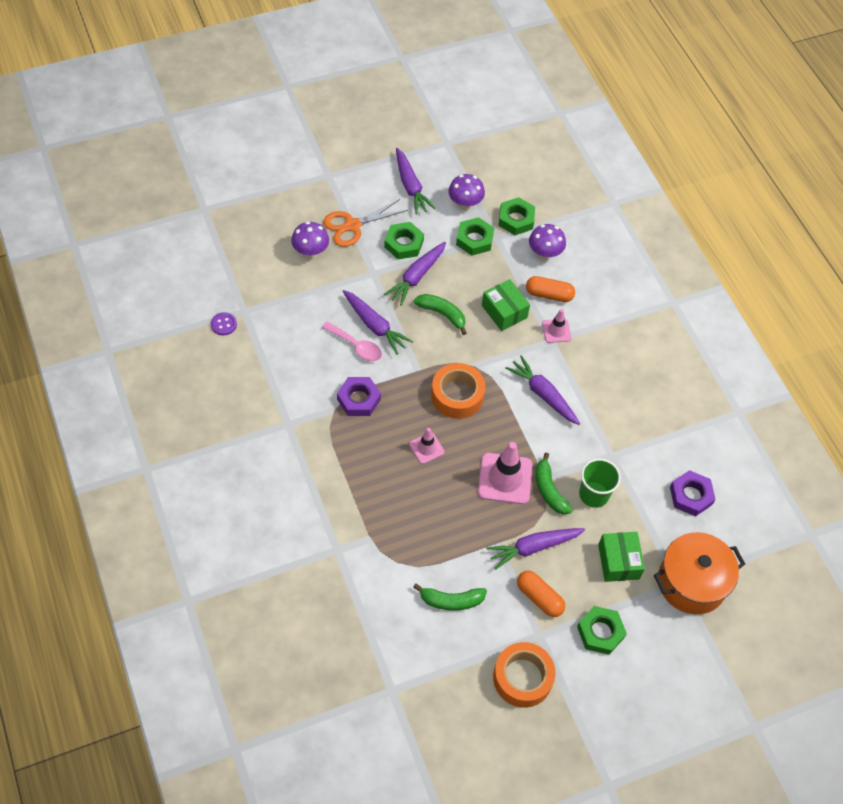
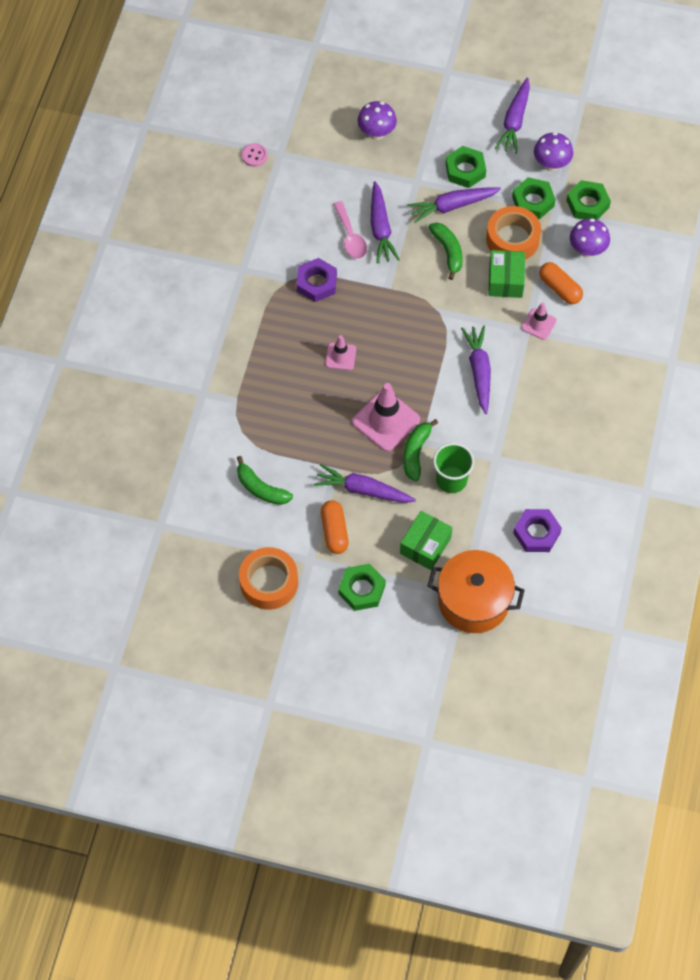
camera: 40 degrees right, 5 degrees up
(224, 324) = (254, 156): purple button -> pink button
(352, 225) = (432, 129): orange scissors -> none
(457, 395) = (403, 328): orange tape -> orange tape (512, 239)

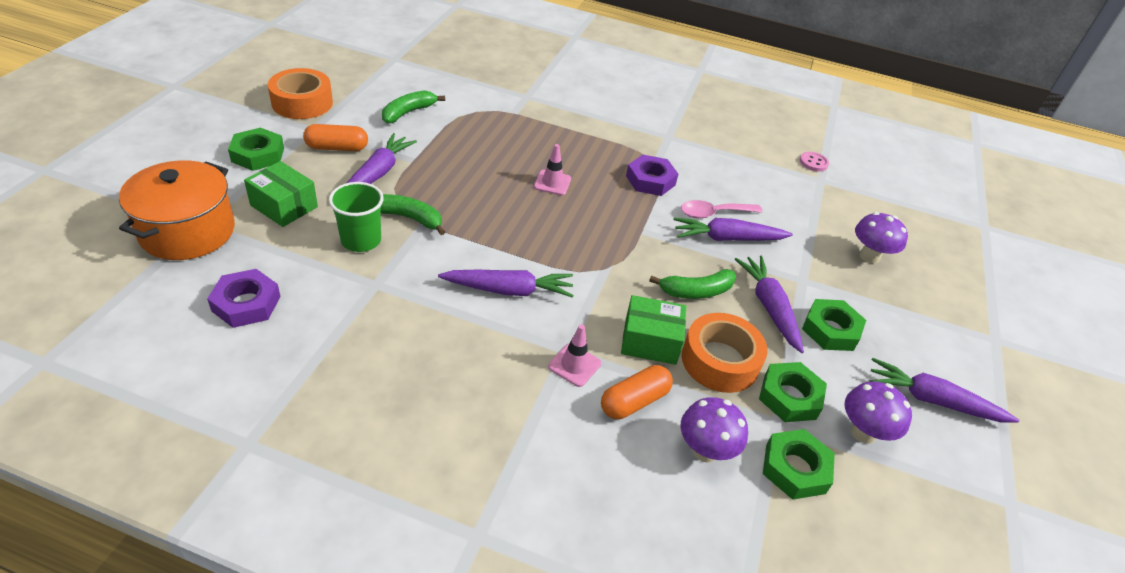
camera: 90 degrees right, 20 degrees down
(386, 421) = (460, 202): pink traffic cone -> none

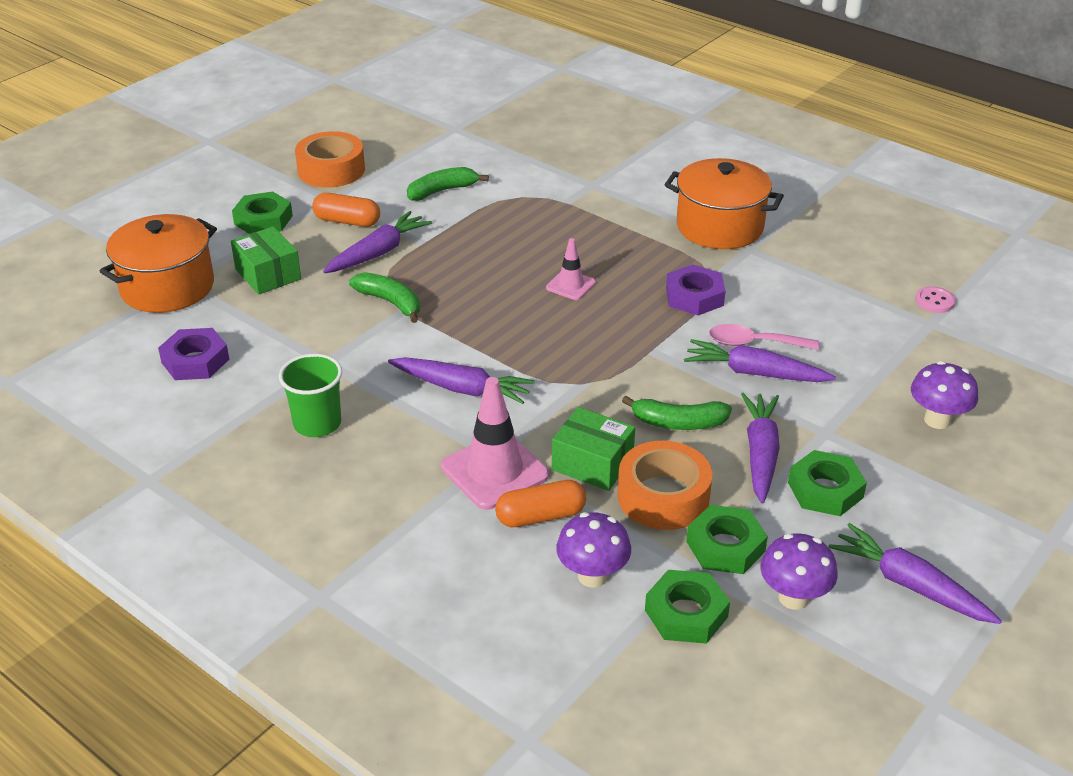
camera: 25 degrees right, 5 degrees down
(361, 240) = (330, 318): green cup -> green cup (317, 423)
(574, 365) = (494, 471): pink traffic cone -> pink traffic cone, size x1.81
(638, 121) = (719, 227): none -> orange pot

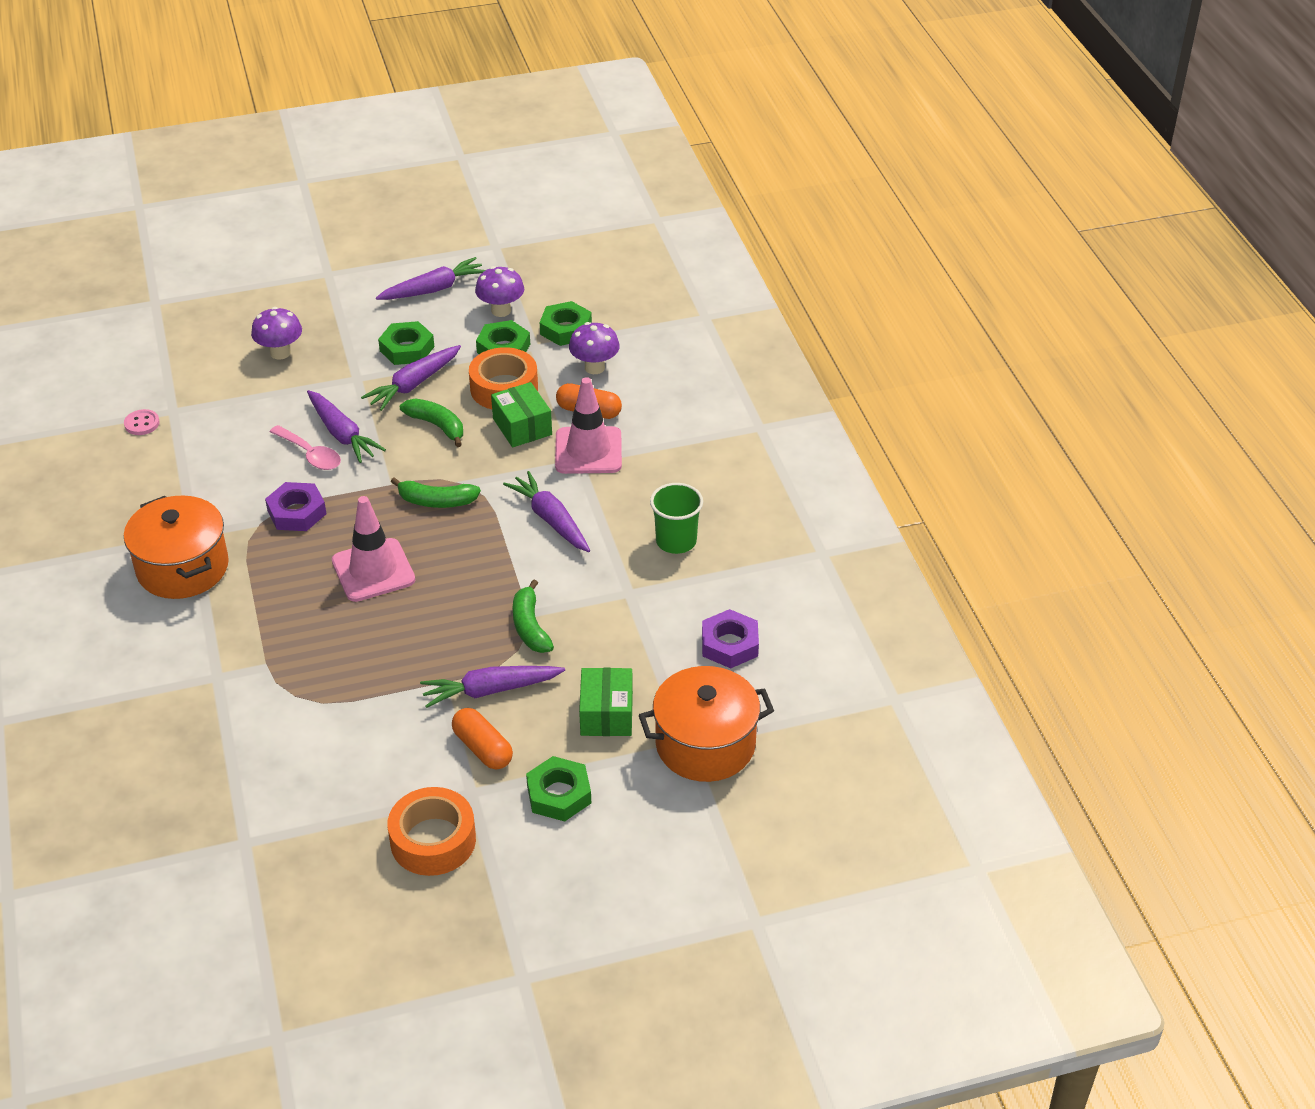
camera: 145 degrees left, 5 degrees up
(442, 191) = (358, 744): green banana -> green banana (436, 501)
(570, 285) = (373, 570): pink traffic cone -> pink traffic cone, size x1.81
(909, 585) = (433, 289): purple carrot -> purple carrot turned 105 degrees counterclockwise

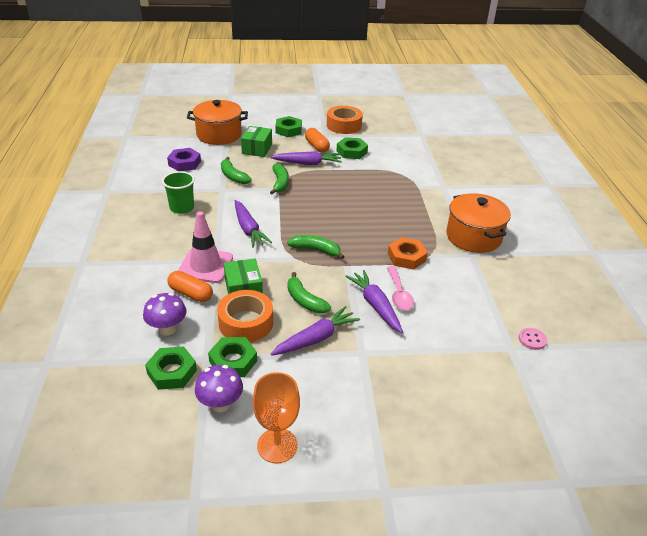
camera: 170 degrees left, 5 degrees down
(280, 353) = (428, 391): purple mushroom -> none
(297, 512) = (406, 257): purple nut -> orange nut
(310, 454) = (399, 294): pink spoon -> pink spoon turned 150 degrees counterclockwise
(373, 570) = (360, 219): pink traffic cone -> none
(407, 349) = (316, 375): green nut -> green nut (352, 152)
(433, 289) = (277, 445): purple carrot -> orange goblet
(622, 627) = (233, 176): none -> green banana

